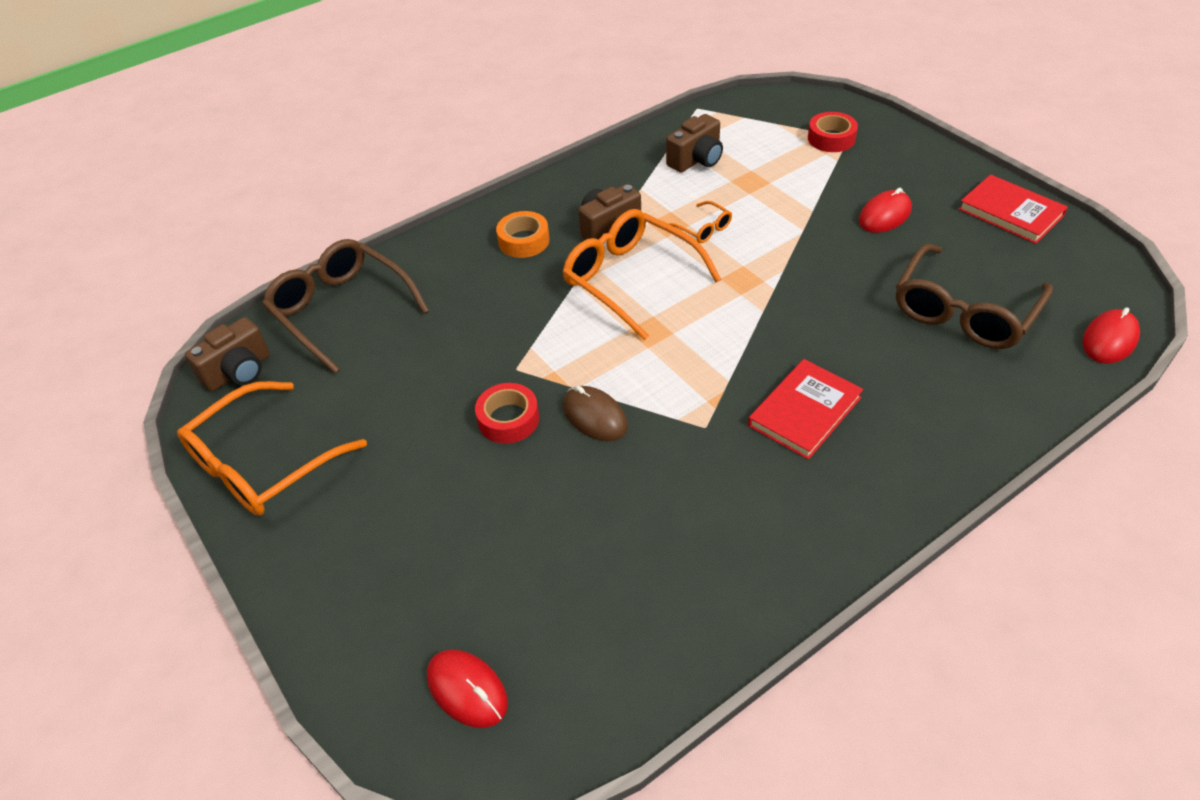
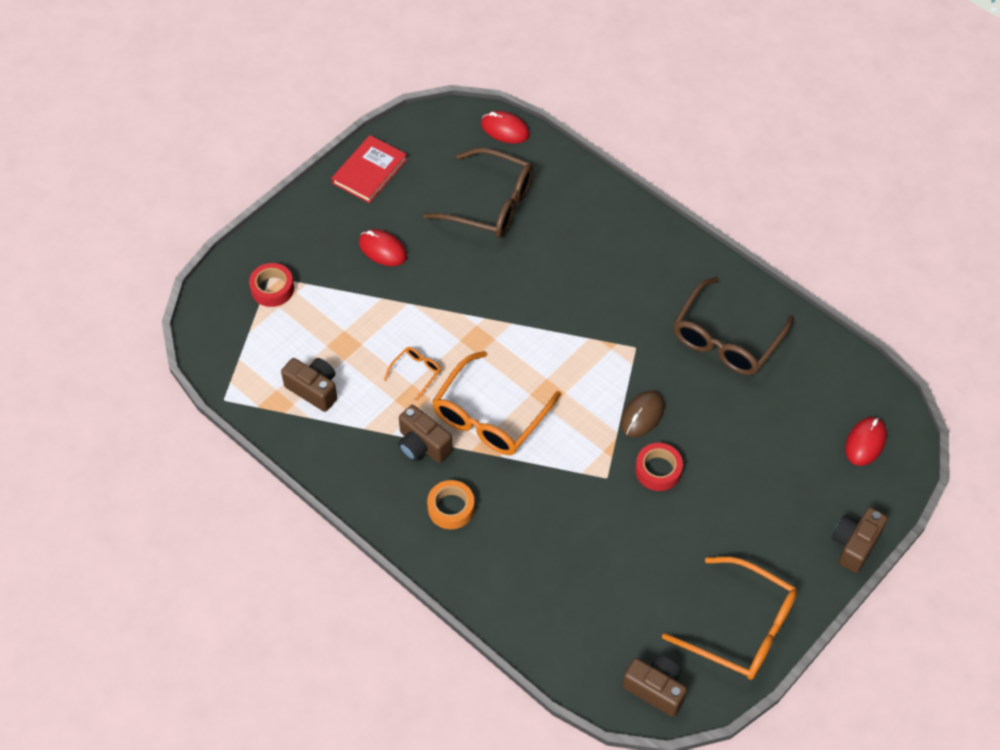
camera: 105 degrees left, 10 degrees up
(308, 624) = (854, 545): none -> brown camera
(342, 311) = (567, 632): brown glasses -> brown glasses (727, 338)
(804, 411) = (608, 292): red book -> none

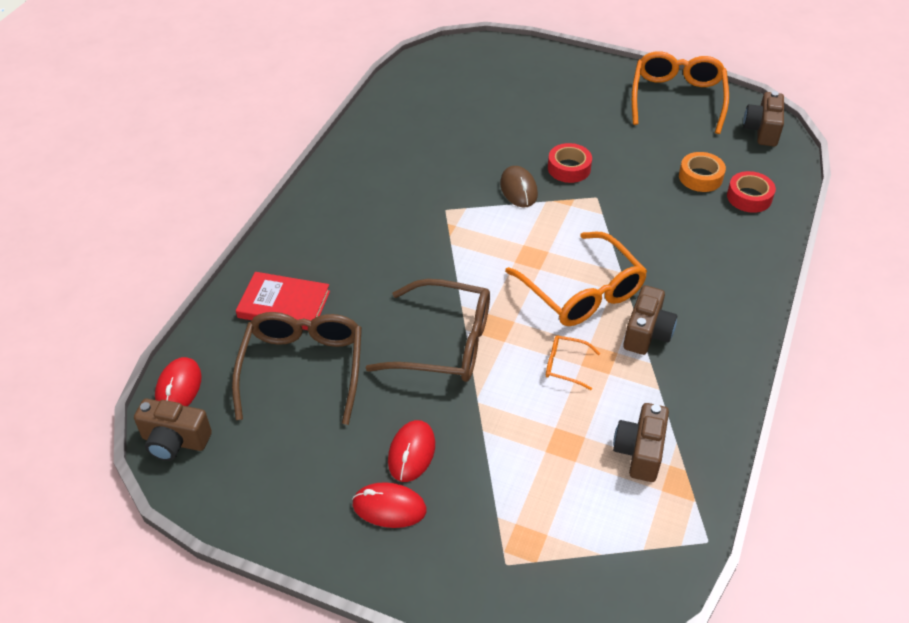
camera: 110 degrees left, 10 degrees down
(272, 289) = (523, 553): red tape -> red tape (749, 197)
(369, 171) = (289, 511): red book -> red book (284, 304)
(451, 508) = (699, 291): orange tape -> orange tape (700, 177)
(490, 416) = (581, 291): orange glasses -> orange glasses turned 45 degrees clockwise
(642, 415) = (518, 189): brown mouse -> brown mouse turned 60 degrees clockwise
(727, 338) = (406, 155): brown glasses -> brown glasses (444, 343)
(854, 545) = (567, 58): brown camera -> brown camera (175, 441)
(865, 442) = (471, 66): red mouse -> red mouse (389, 507)

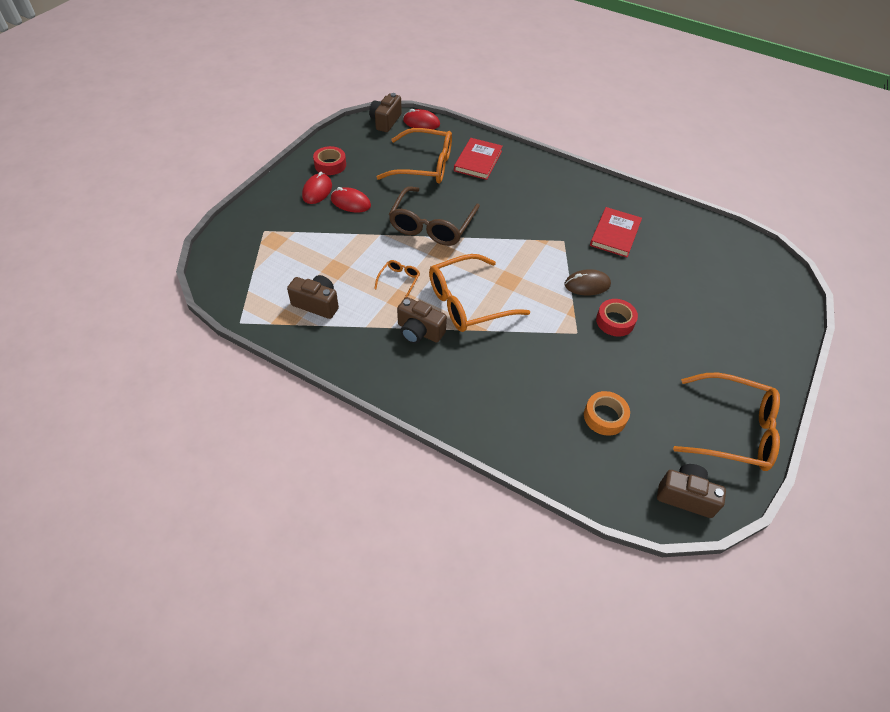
camera: 95 degrees right, 5 degrees up
(302, 369) = (424, 165): brown glasses -> orange glasses
(423, 166) = (615, 234): none -> red book
(749, 197) = (575, 449): red tape -> red tape (330, 165)

